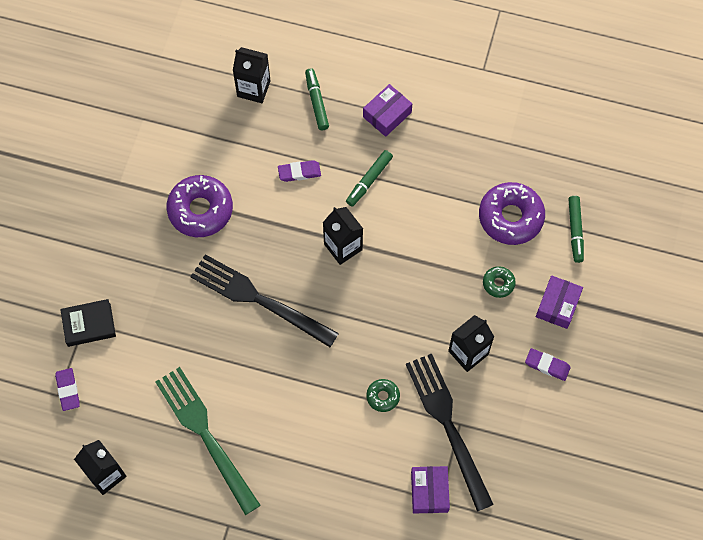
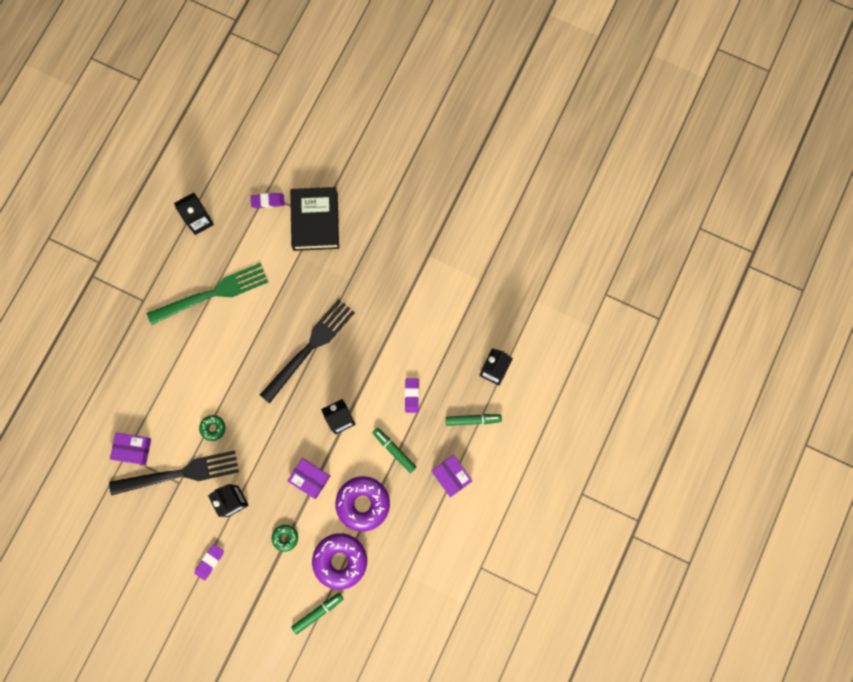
camera: 100 degrees right, 10 degrees up
(89, 324) = (315, 221): black book -> black book, size x1.64
(200, 210) = (393, 314): purple donut -> purple donut (363, 503)
(557, 305) = (257, 582): purple box -> purple box (310, 478)
(575, 231) = (318, 612): green marker -> green marker turned 135 degrees clockwise

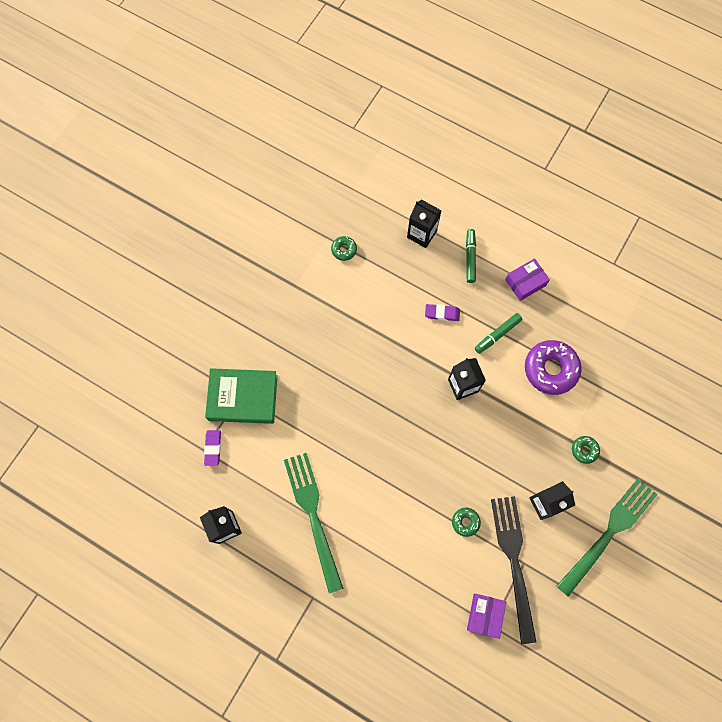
camera: 85 degrees left, 5 degrees down
(209, 562) = (609, 532): purple eraser -> green fork
(310, 347) = (383, 412): black fork -> none
(310, 478) = (523, 421): purple box -> none
(315, 221) = (243, 397): black book -> green book
(318, 612) = (660, 421): green marker -> none
(340, 560) = (608, 396): purple donut -> none
(469, 297) = (344, 250): none -> green donut

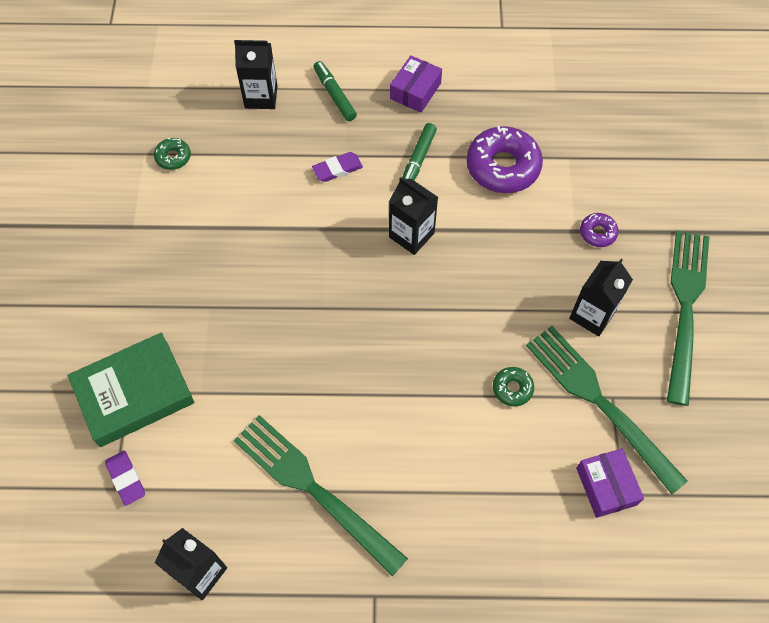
camera: 30 degrees left, 10 degrees down
(513, 561) = (598, 401): black fork -> green fork
(584, 450) = (597, 233): green donut -> purple donut

